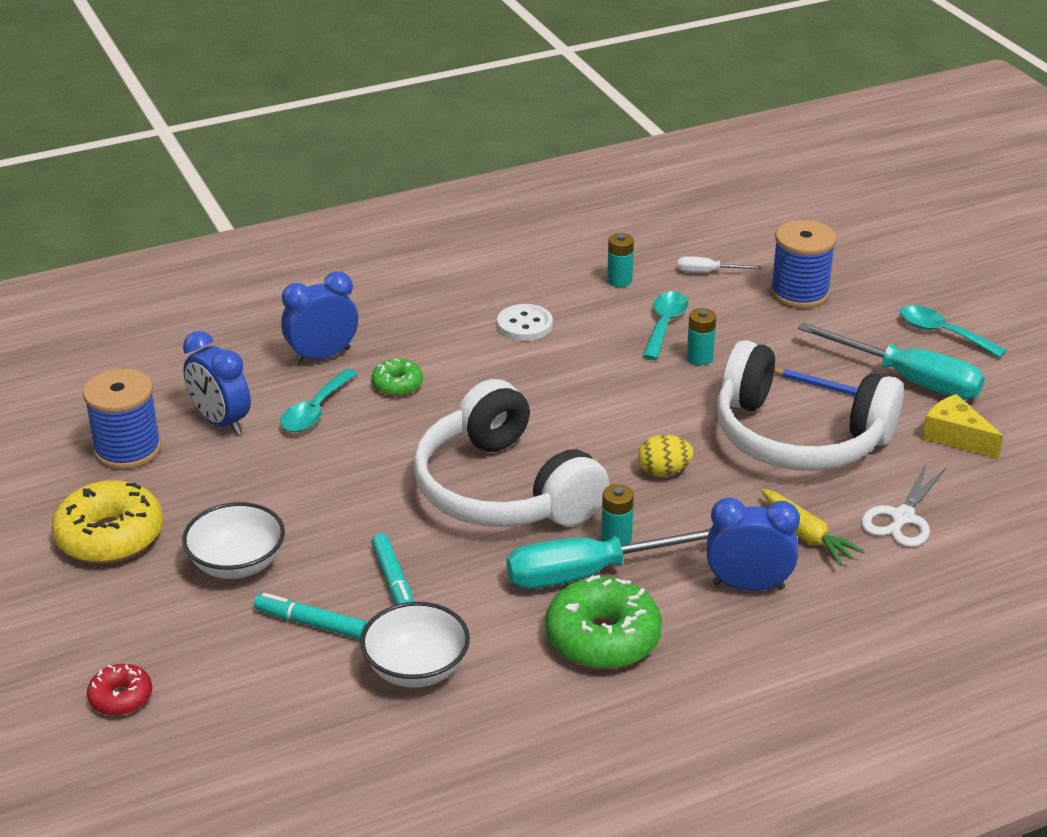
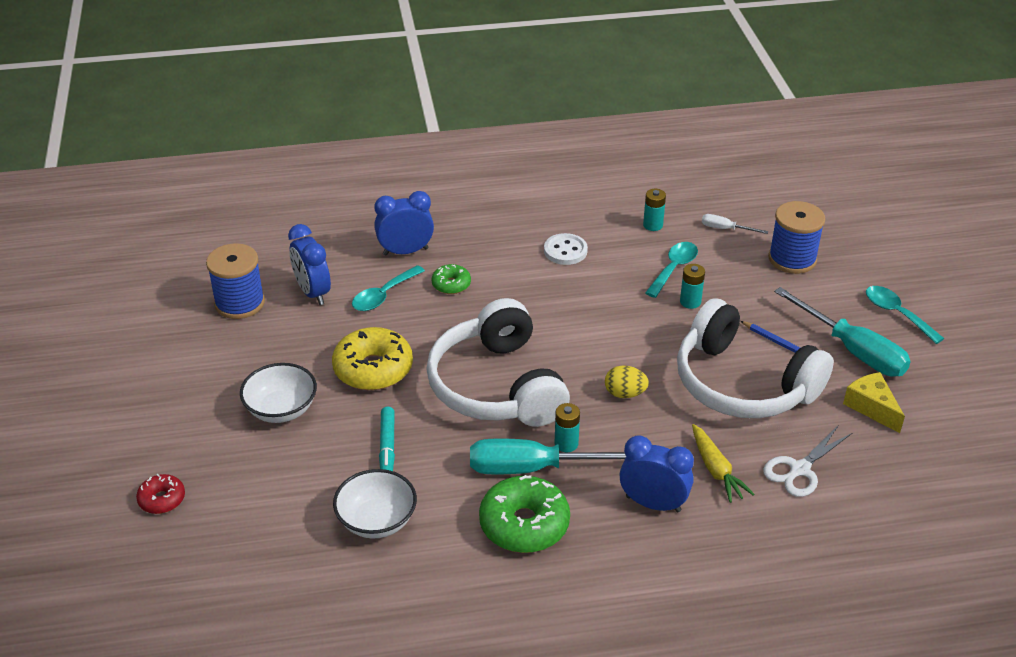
camera: 15 degrees right, 5 degrees up
(110, 536) = (202, 370): yellow donut -> yellow donut (373, 369)
(311, 623) = (315, 468): turquoise marker -> none

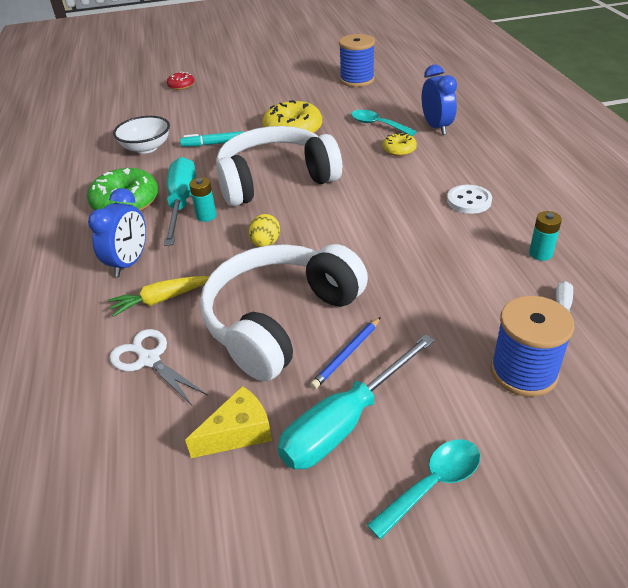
camera: 90 degrees right, 0 degrees up
(281, 409) = (252, 106): white bowl -> none
(313, 292) = (374, 100): blue clock -> none
(451, 284) = (399, 150): green donut -> yellow donut
(673, 269) = (464, 270): turquoise spoon -> none
(690, 302) = (409, 282): turquoise battery -> none

